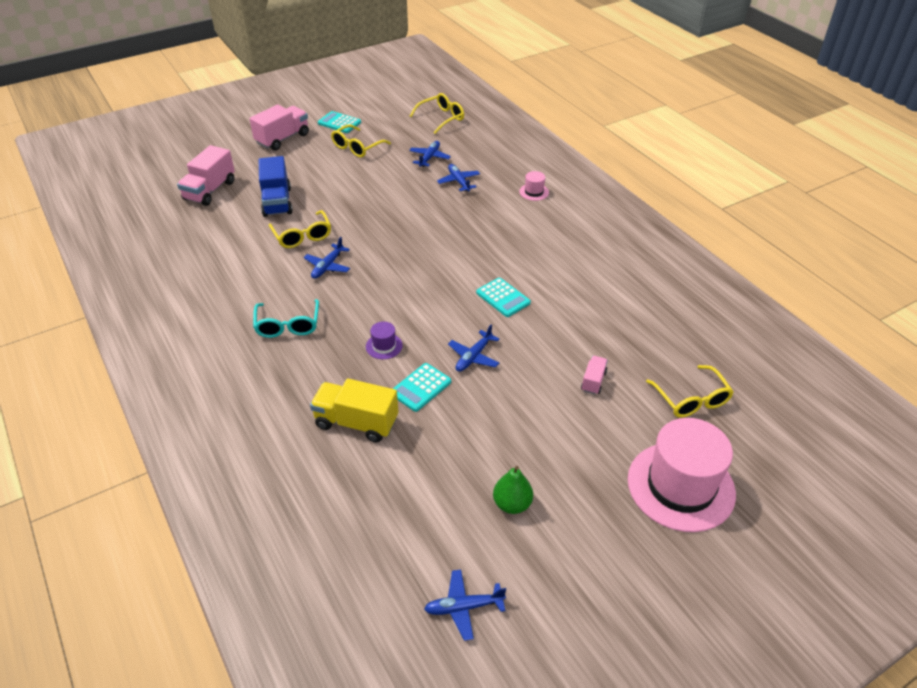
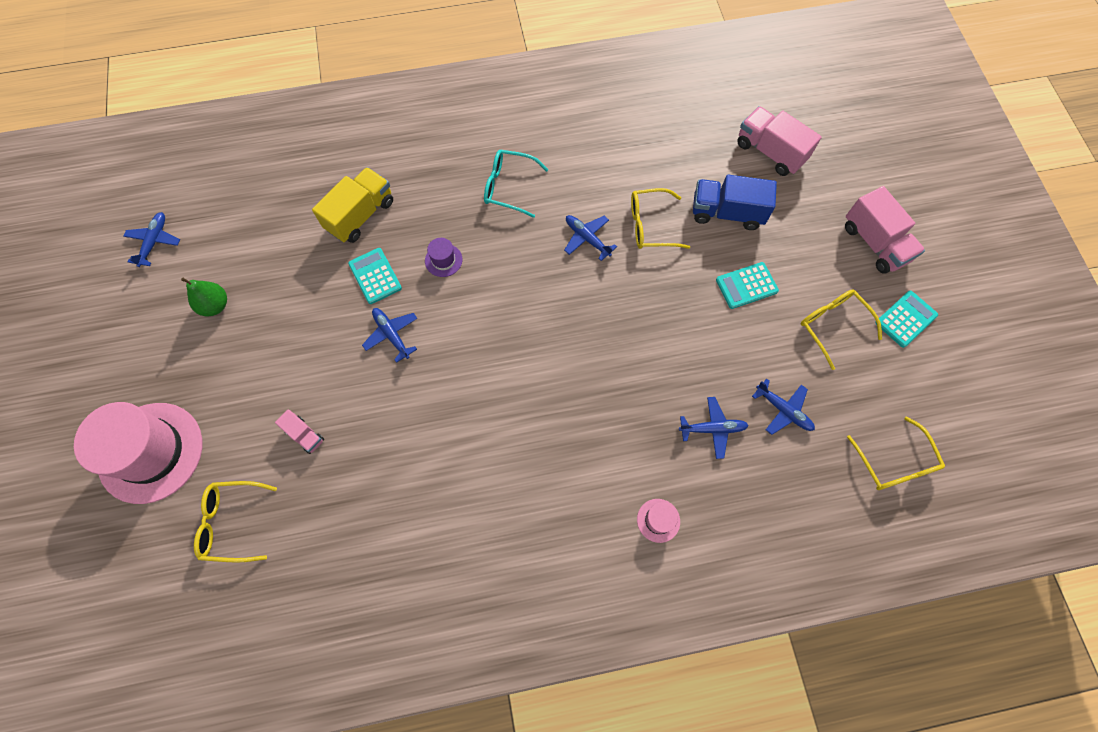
camera: 110 degrees right, 25 degrees up
(503, 298) = (464, 396): turquoise calculator -> turquoise calculator (746, 286)

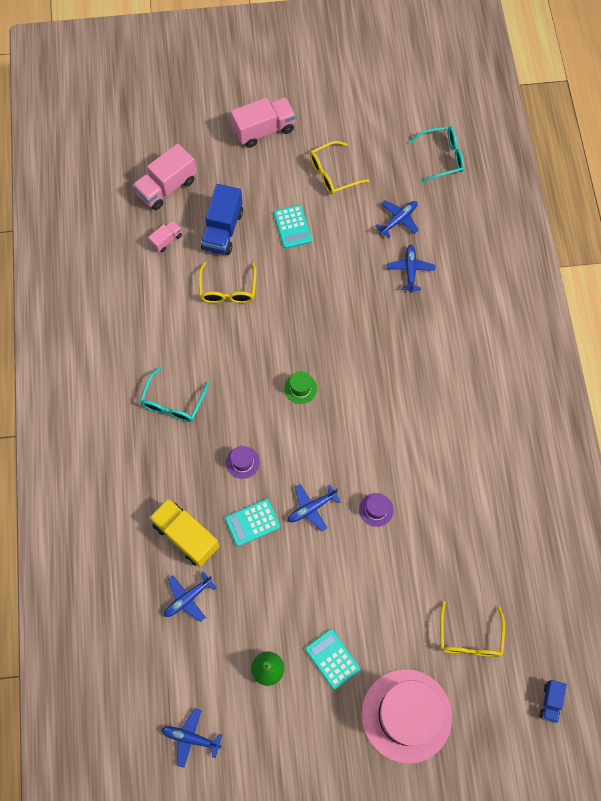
camera: 85 degrees left, 0 degrees up
(145, 627) = (550, 702): none -> blue truck
(304, 435) = (398, 580): pink truck -> pink truck (166, 240)
(390, 405) = (376, 509): none -> purple hat
(536, 311) = (300, 388): none -> green hat
(587, 239) = (235, 341): blue plane -> blue plane (188, 598)
(658, 520) = (477, 316): pink hat -> none
(894, 463) = (442, 157): yellow glasses -> turquoise glasses
(905, 319) = (331, 124): turquoise calculator -> turquoise calculator (332, 659)

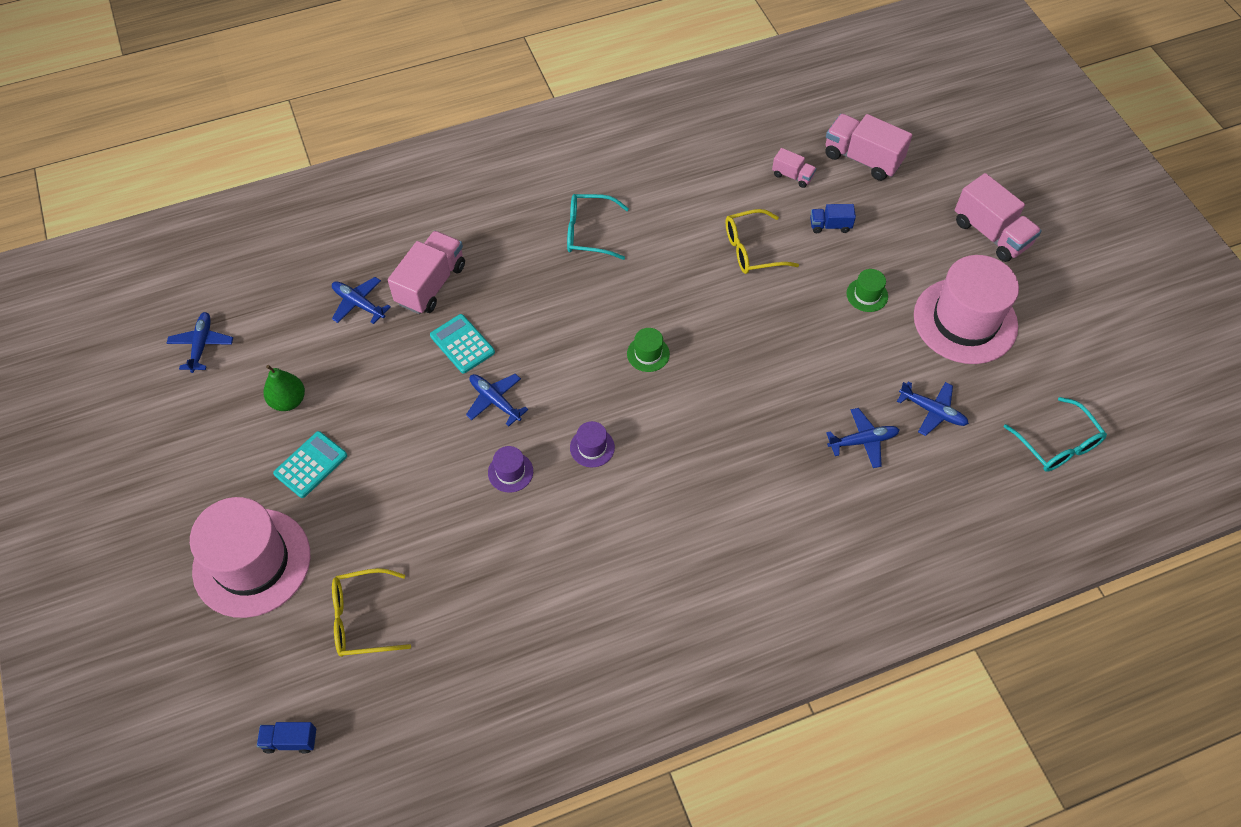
camera: 75 degrees right, 10 degrees down
(186, 536) = (431, 284): yellow truck -> pink truck
(223, 230) = (830, 226): blue truck -> blue truck, size x0.52
(242, 462) = (534, 317): purple hat -> purple hat (592, 447)
(292, 227) = (867, 295): turquoise calculator -> green hat
(332, 174) = (965, 321): yellow glasses -> pink hat

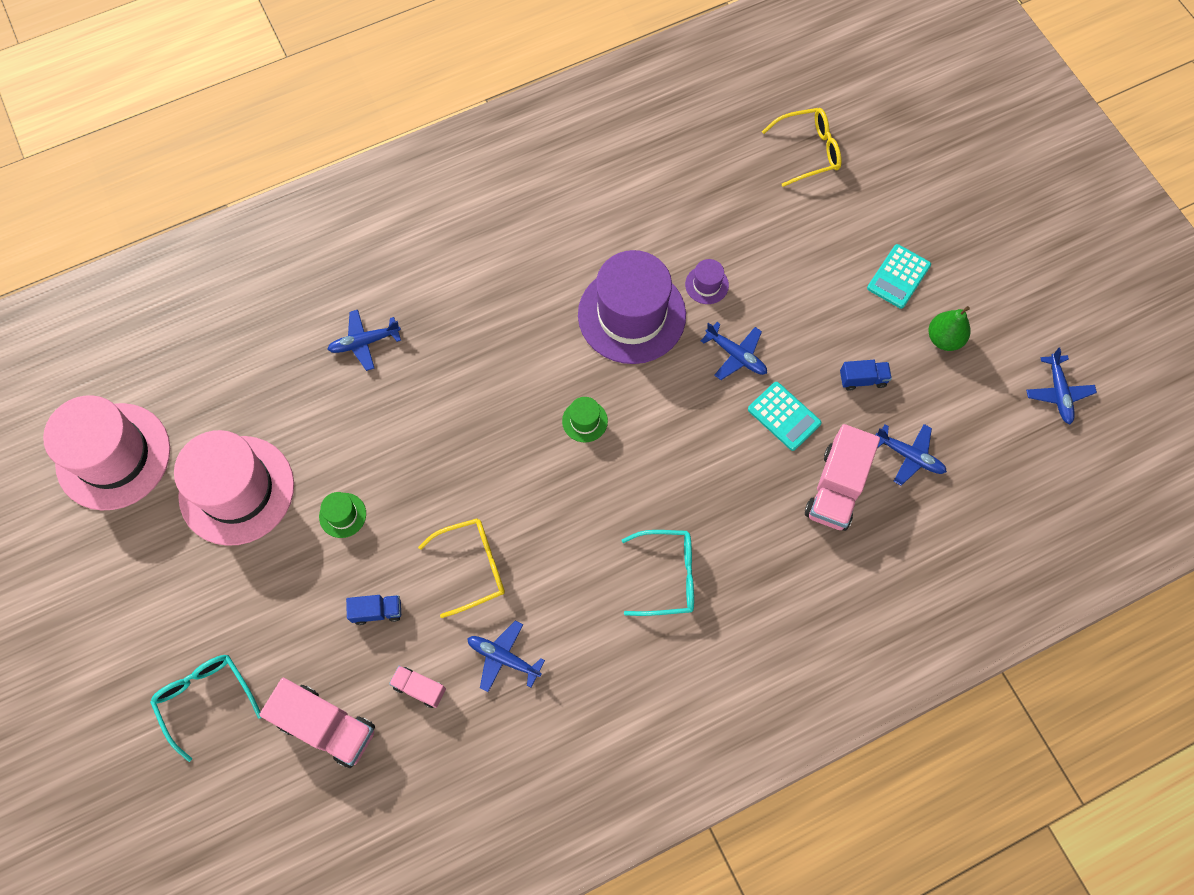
camera: 175 degrees right, 10 degrees up
(252, 562) = (919, 187): pink hat -> pink hat (113, 456)
(290, 740) = (838, 63): blue truck -> blue truck (862, 379)
(592, 447) = (631, 315): purple hat -> purple hat, size x2.45
(932, 411) = (290, 380): blue plane -> blue plane (503, 658)
(991, 234) = (182, 616): pink truck -> none
(1057, 445) = (170, 354): turquoise glasses -> turquoise glasses (205, 698)

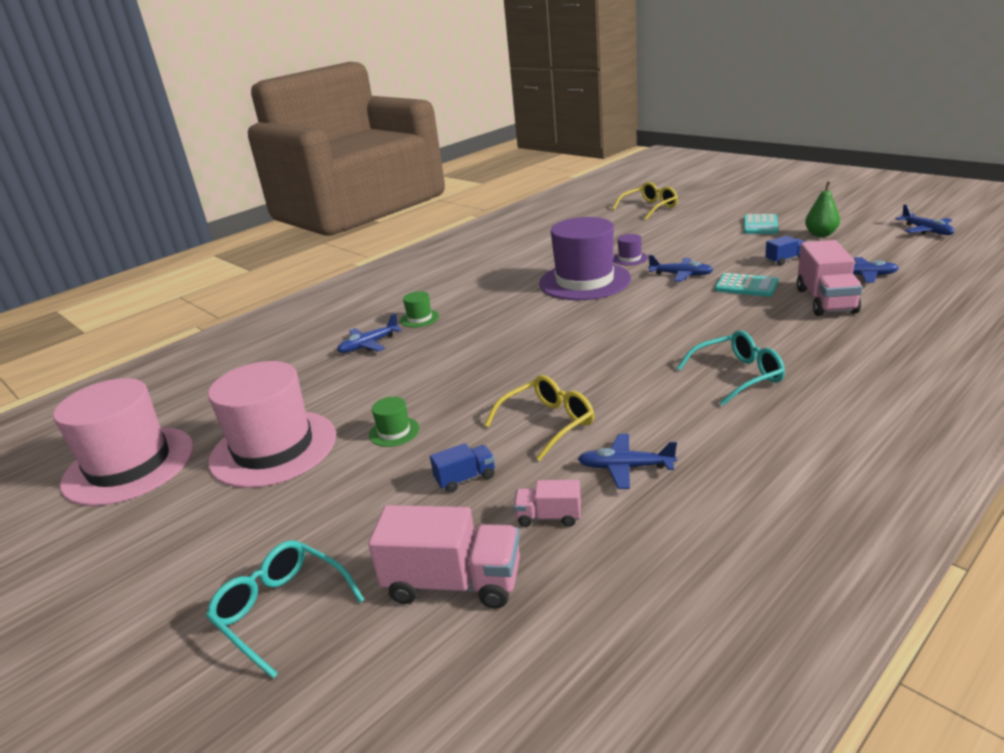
camera: 15 degrees left, 40 degrees down
(584, 421) = (588, 328): green hat -> green hat (419, 318)

